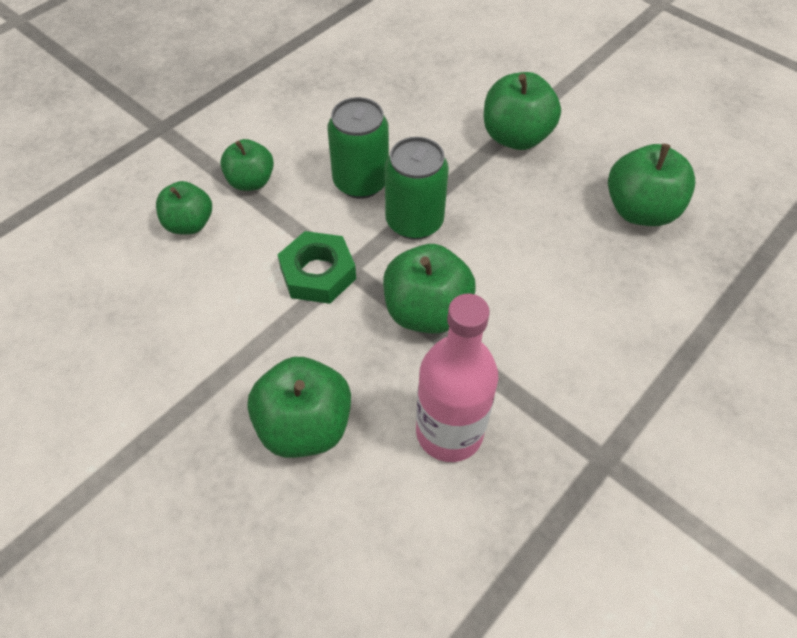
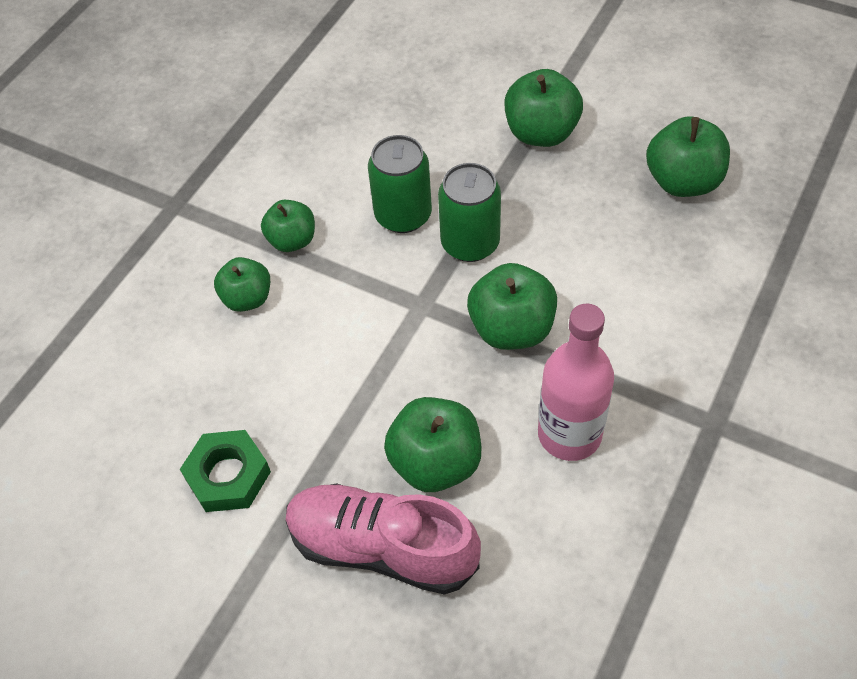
camera: 10 degrees left, 0 degrees up
(219, 500) = (382, 548): none -> pink shoe
(318, 273) = (394, 317): green nut -> green nut (228, 476)

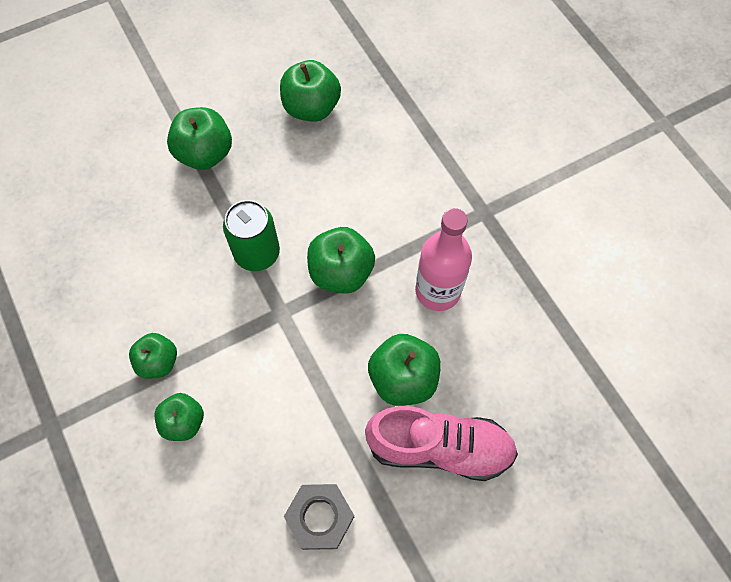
camera: 60 degrees left, 10 degrees up
(228, 476) = (320, 517): green nut -> grey nut
(382, 548) = (439, 448): pink shoe -> pink shoe turned 135 degrees counterclockwise
(403, 215) = (199, 278): green can -> none

